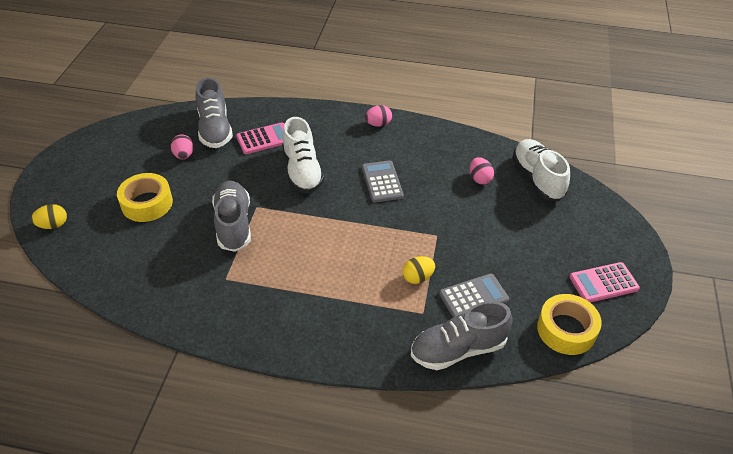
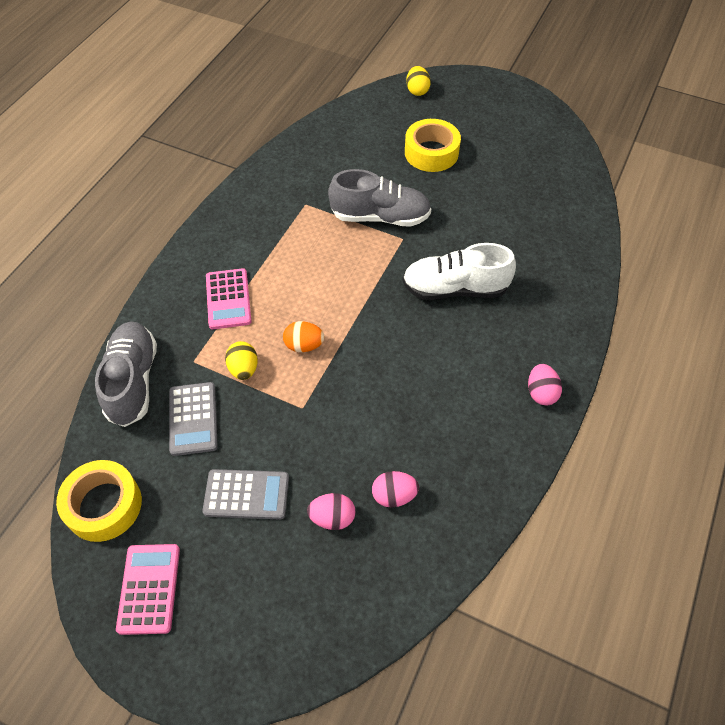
camera: 105 degrees right, 10 degrees up
(184, 155) = (505, 184): pink egg -> pink egg (332, 518)
(215, 129) = (551, 214): grey shoe -> none
(264, 139) = (525, 259): pink calculator -> pink calculator (228, 299)
(382, 182) = (416, 370): grey calculator -> grey calculator (246, 494)
(382, 246) = (304, 345): none -> orange egg
(537, 179) = (374, 583): white shoe -> none

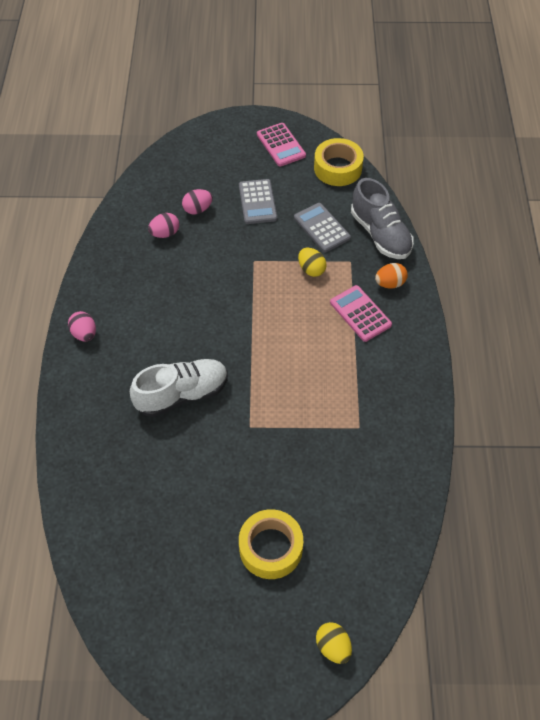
camera: 155 degrees right, 0 degrees up
(246, 494) = (257, 202): grey calculator -> grey calculator turned 75 degrees counterclockwise
(304, 345) = (279, 301): orange egg -> orange egg (390, 283)
(380, 217) = (282, 442): grey shoe -> none

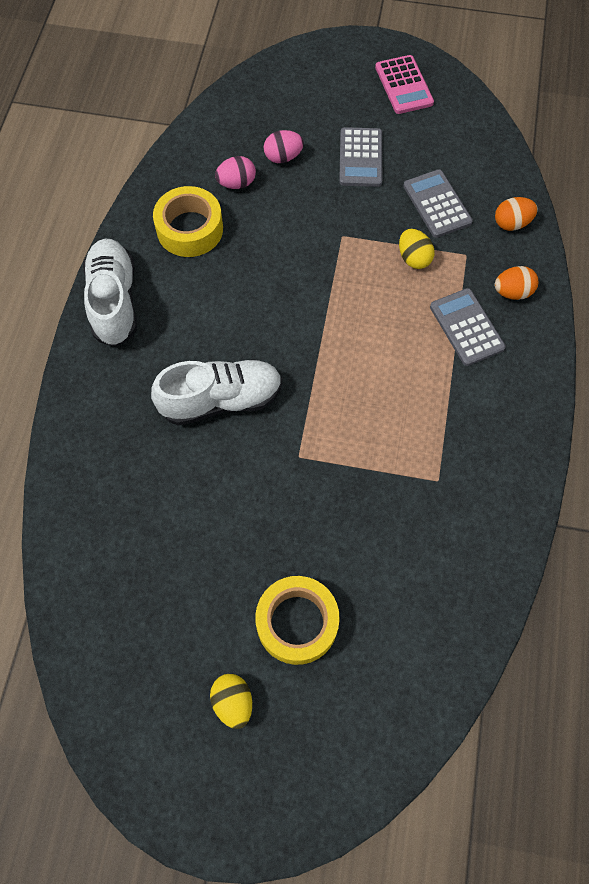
camera: 10 degrees right, 10 degrees up
(84, 334) = (114, 301): pink egg -> white shoe
(333, 647) = (353, 769): yellow egg -> yellow egg (233, 702)
(337, 168) = (472, 126): yellow tape -> yellow tape (190, 229)
(360, 314) = (466, 327): pink calculator -> grey calculator
(380, 234) = (511, 223): grey shoe -> orange egg

